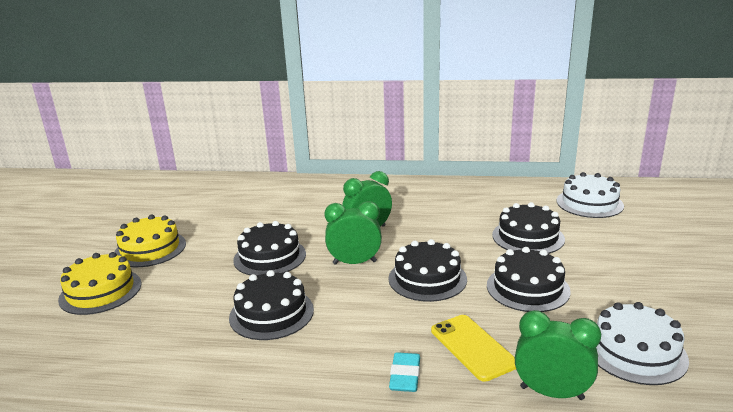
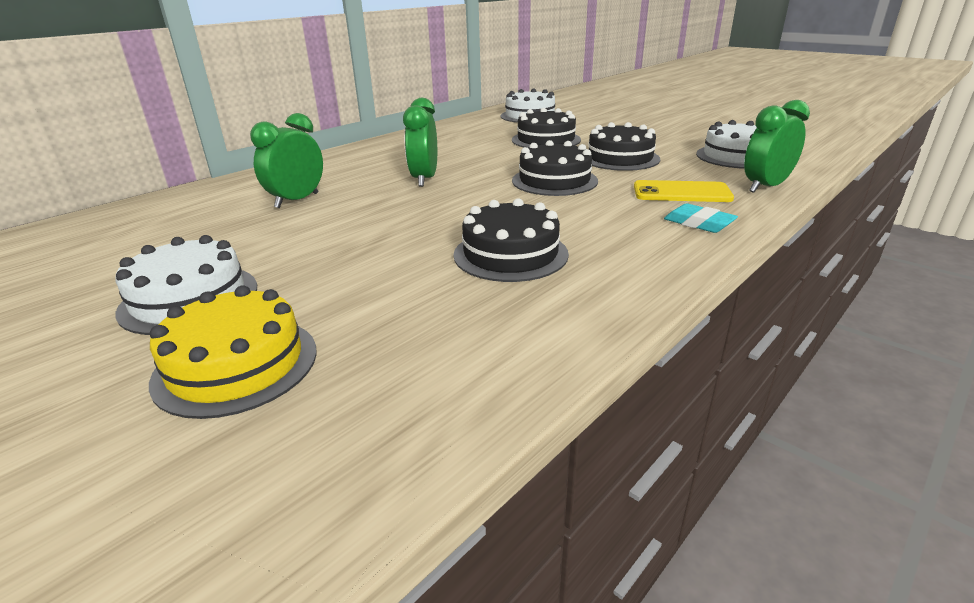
camera: 55 degrees left, 5 degrees up
(150, 249) = (189, 298): yellow cake -> white cake
(270, 257) = (383, 230): black cake -> none
(354, 262) = (475, 197): green clock -> green clock (297, 200)

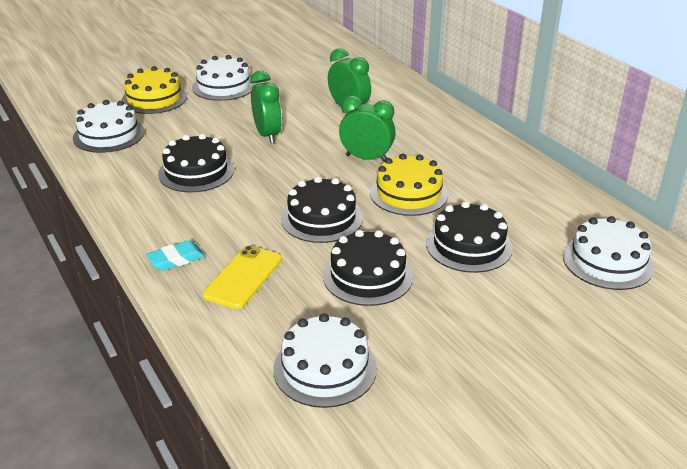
camera: 105 degrees right, 5 degrees up
(425, 370) = (109, 135): none -> white cake
(483, 160) = (408, 193): none -> yellow cake
(765, 187) = (219, 336): green clock -> green clock (267, 135)

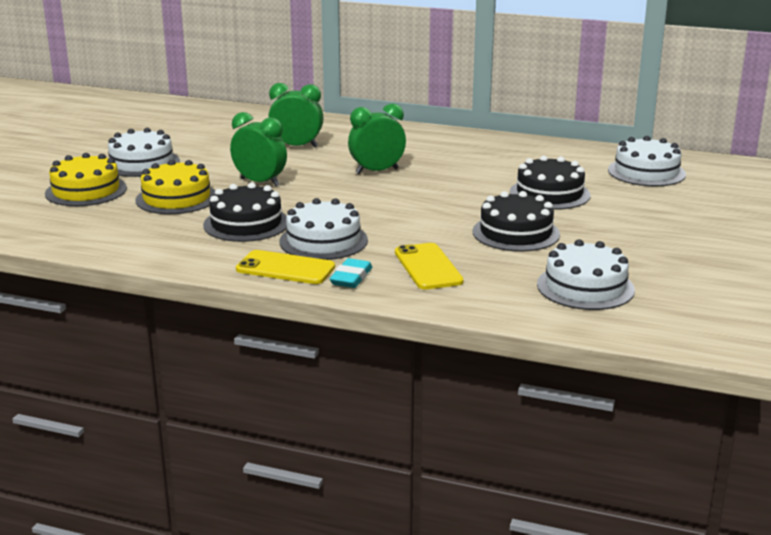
camera: 40 degrees left, 10 degrees down
(109, 135) = (96, 228): white cake -> white cake (323, 241)
(152, 227) = (285, 268): none -> yellow phone
(321, 218) = (416, 215): black cake -> none
(408, 193) = (451, 180): yellow cake -> yellow cake (176, 198)

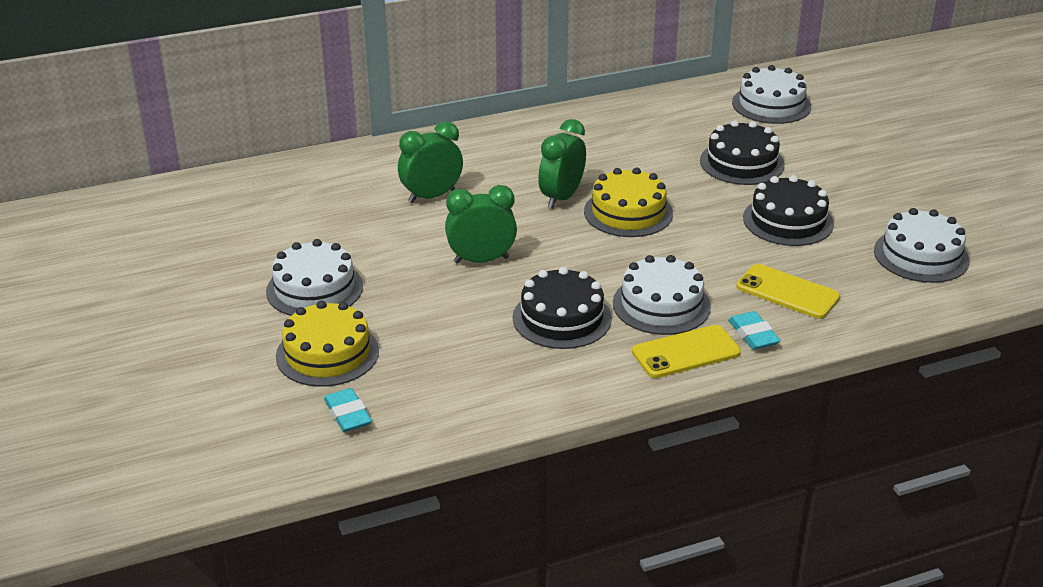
camera: 40 degrees left, 10 degrees up
(37, 218) = (348, 415): none -> turquoise eraser
(176, 198) = (439, 318): yellow cake -> yellow cake (628, 212)

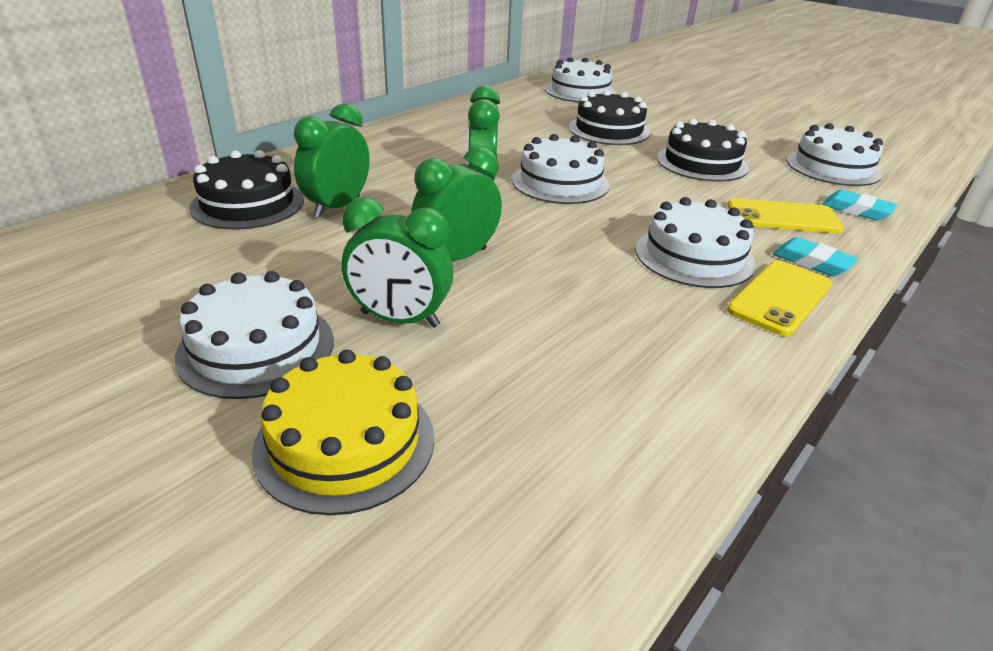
camera: 30 degrees left, 0 degrees up
(348, 415) = (462, 546): turquoise eraser -> turquoise eraser (856, 210)
(408, 294) = (400, 319): none -> green clock
(562, 318) = (613, 297): black cake -> black cake (248, 204)
(628, 212) = (560, 182): yellow cake -> white cake

